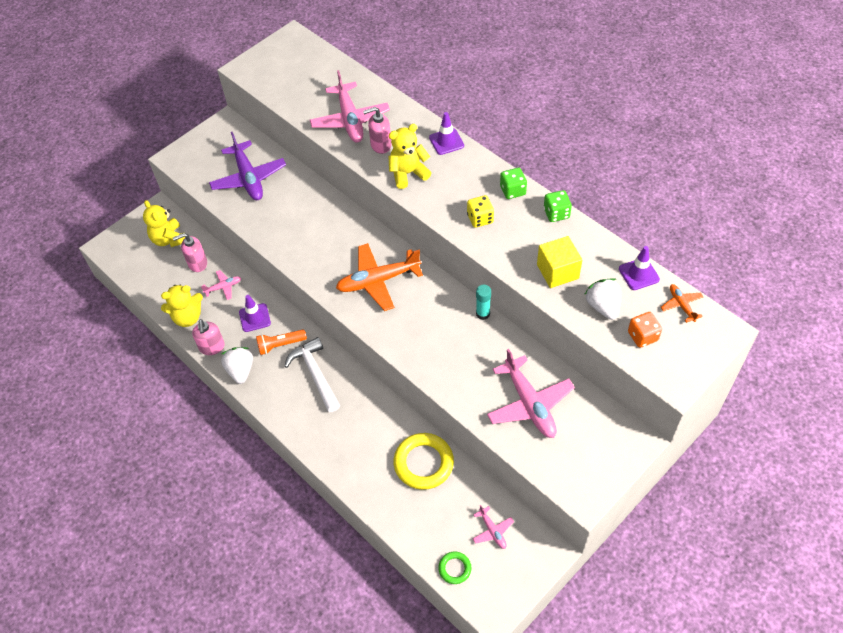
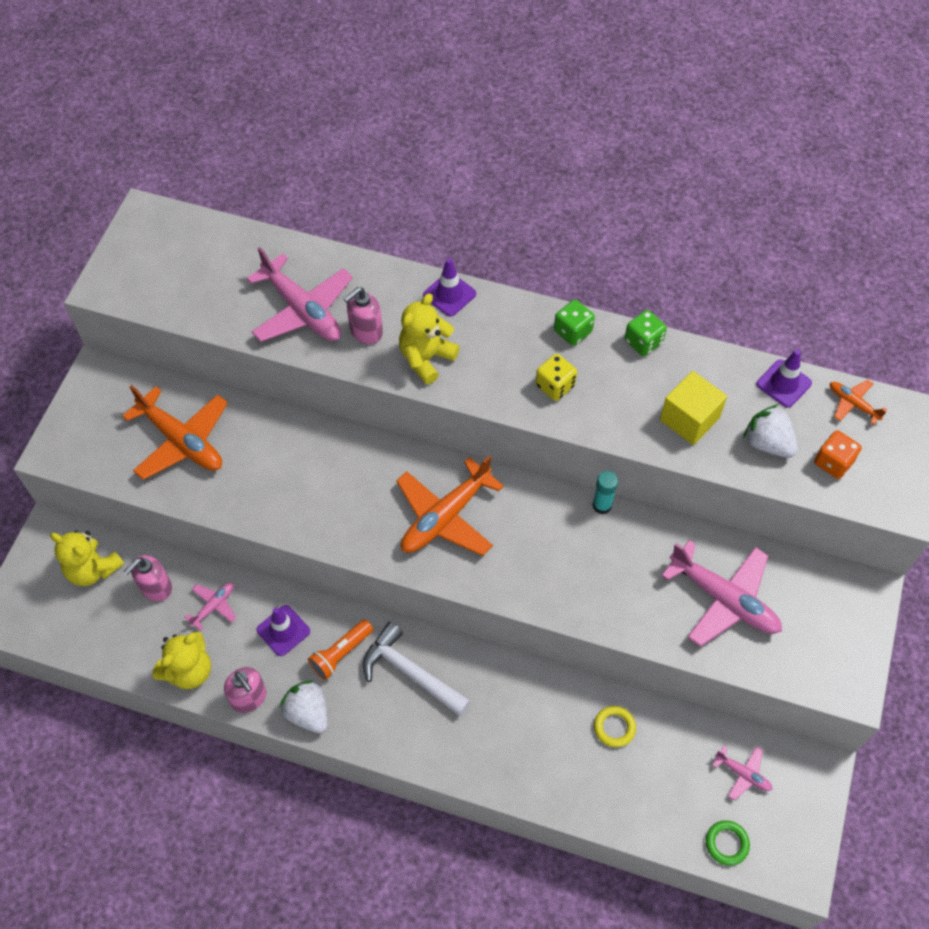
camera: 30 degrees left, 5 degrees up
(249, 178) = (182, 441): purple plane -> orange plane
(423, 463) = (614, 727): yellow ring -> yellow ring, size x0.51

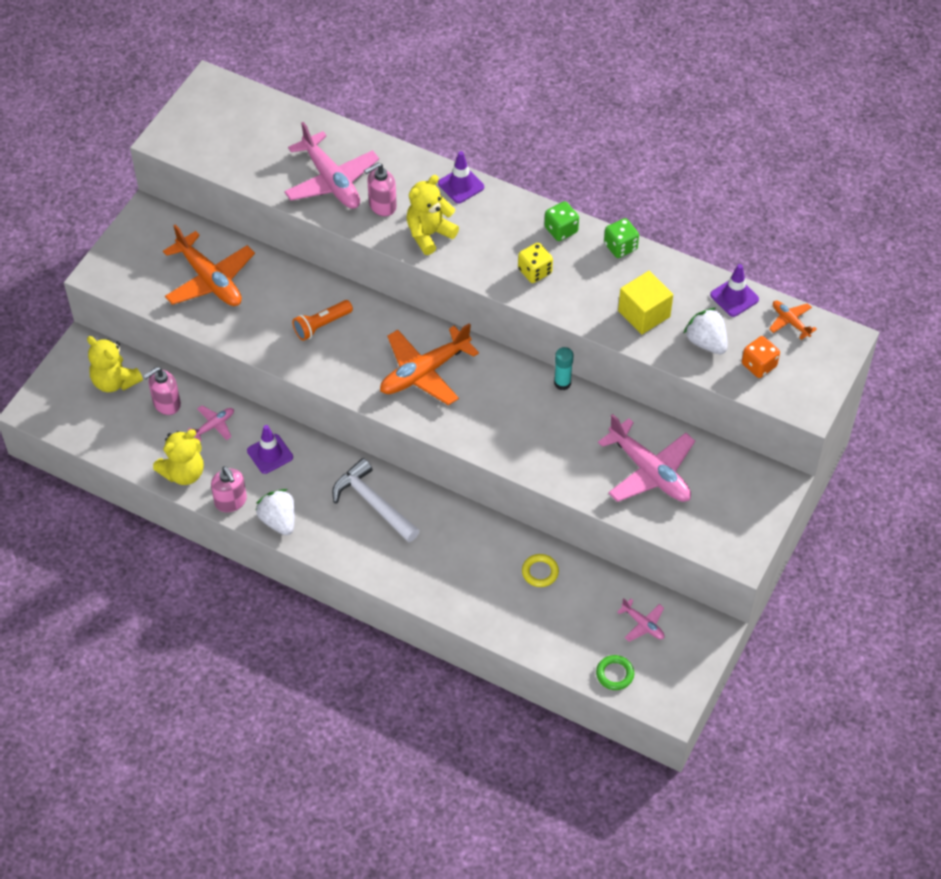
camera: 10 degrees right, 5 degrees down
(341, 653) = (316, 479): orange flashlight -> orange flashlight (321, 325)

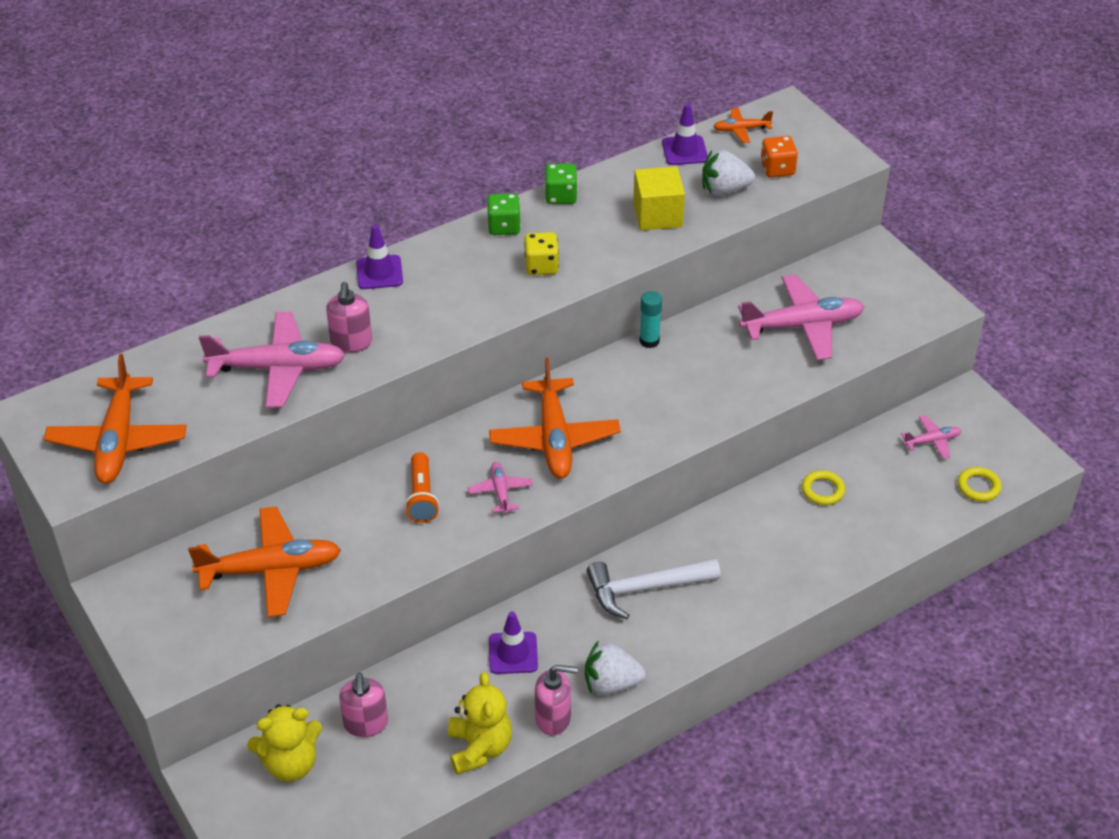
camera: 60 degrees left, 10 degrees down
(214, 426) = (433, 690): pink plane -> pink plane (500, 491)
(216, 138) = (118, 441): none -> orange plane
(429, 234) = (424, 322): yellow teddy bear -> none
(615, 674) = (978, 487): green ring -> yellow ring

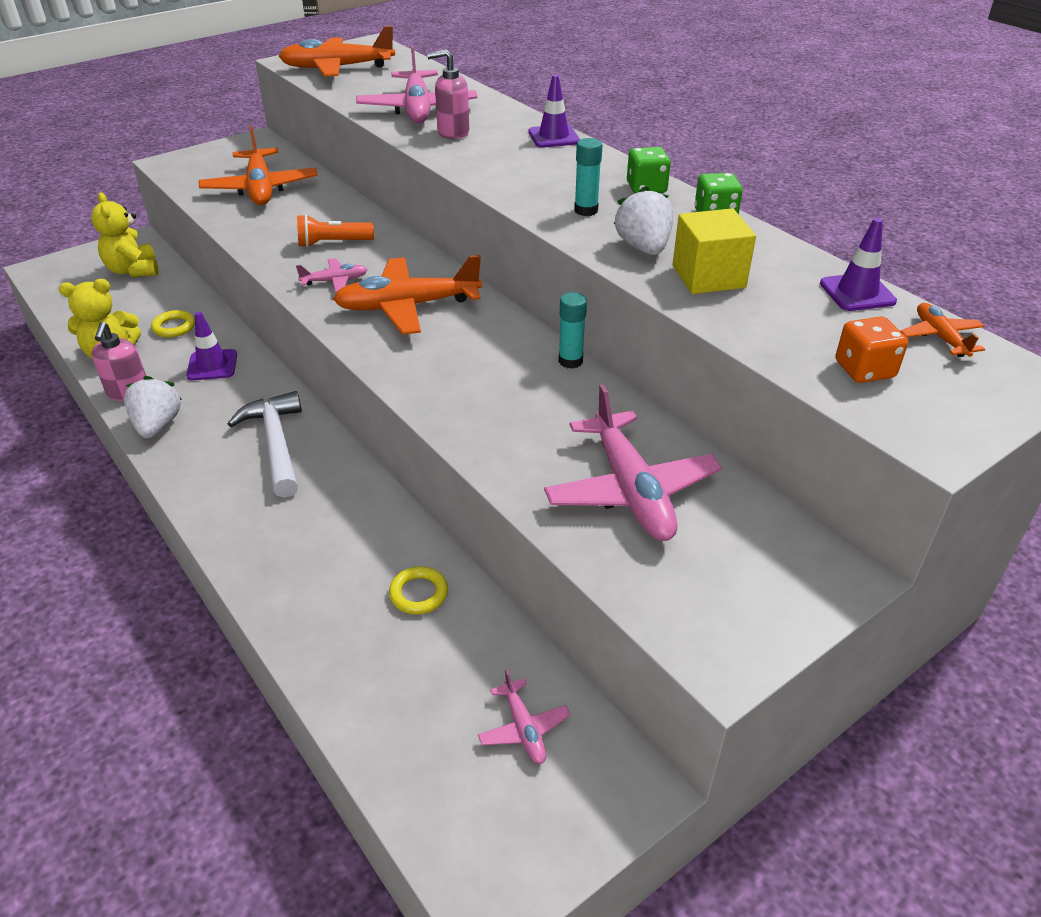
camera: 85 degrees right, 5 degrees down
(366, 724) = (159, 298): pink soap dispenser -> none
(541, 266) = (586, 210): yellow dice -> turquoise glue stick
(724, 190) = (788, 325): white strawberry -> white strawberry (643, 248)
(978, 487) = (428, 791): yellow ring -> yellow ring (174, 327)

